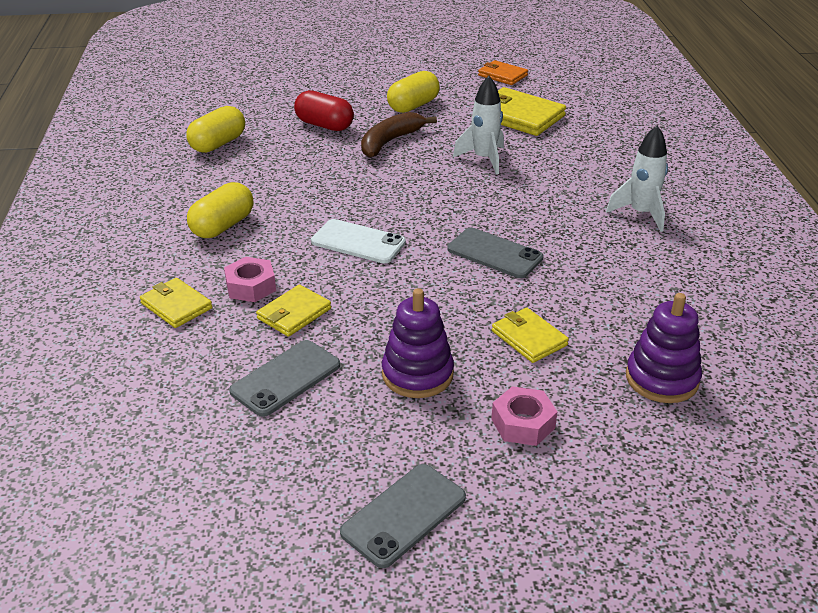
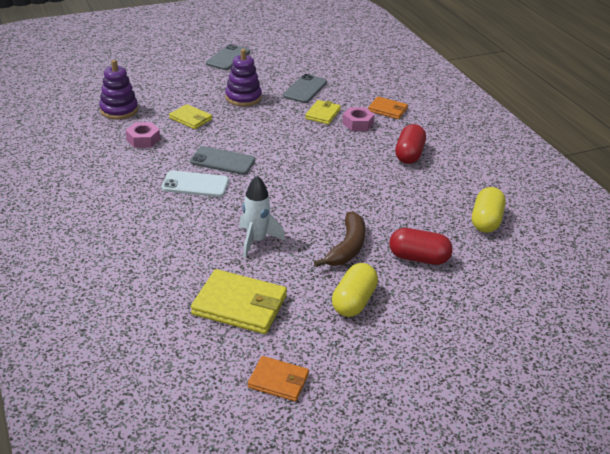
camera: 160 degrees right, 0 degrees up
(176, 306) = (387, 110): yellow wallet -> orange wallet
(223, 226) = (409, 154): yellow capsule -> red capsule
(358, 242) = (314, 156): white phone -> white phone (195, 184)
(523, 423) = (187, 87): pink nut -> pink nut (143, 139)
(641, 214) = (120, 206): white rocket -> none

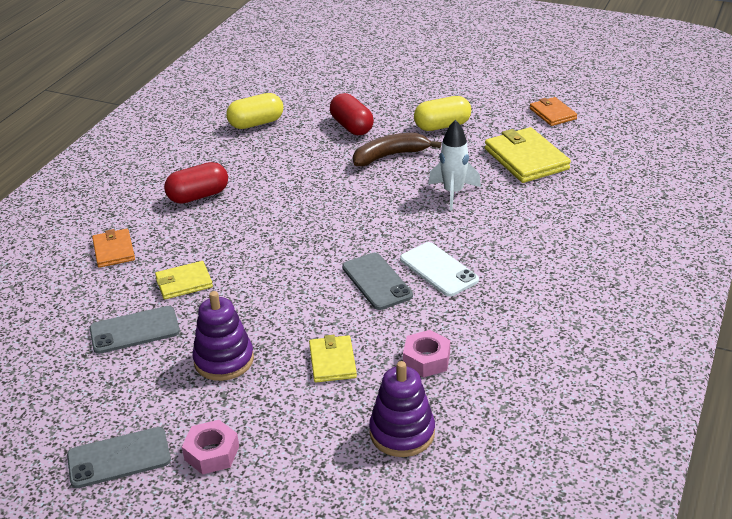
camera: 130 degrees left, 0 degrees up
(357, 123) = (174, 251): pink nut -> pink nut (212, 453)

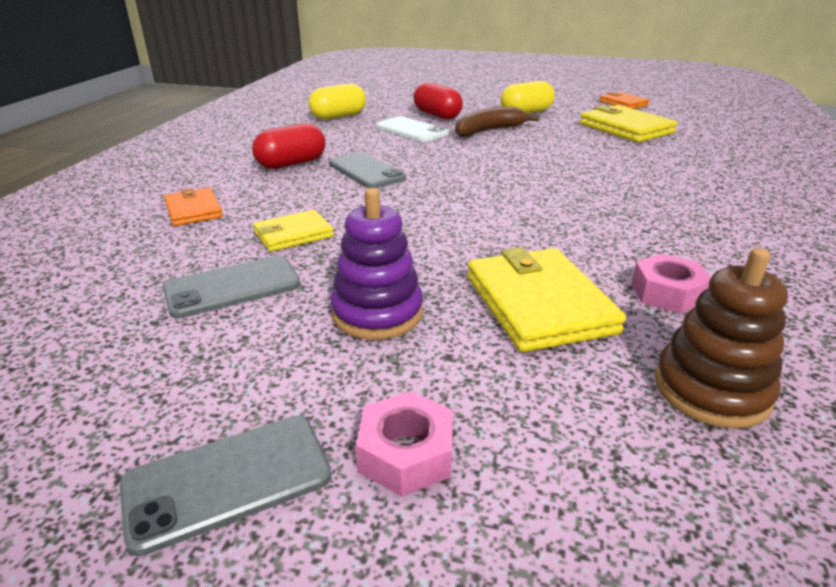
camera: 10 degrees left, 5 degrees down
(332, 361) = (538, 304): yellow wallet -> yellow wallet, size x1.70
(377, 281) = (542, 221): grey phone -> grey phone (366, 171)
(402, 433) = (711, 390): purple stacking toy -> brown stacking toy
(438, 270) = (607, 207): white phone -> white phone (411, 130)
(453, 193) = (573, 151): white rocket -> none

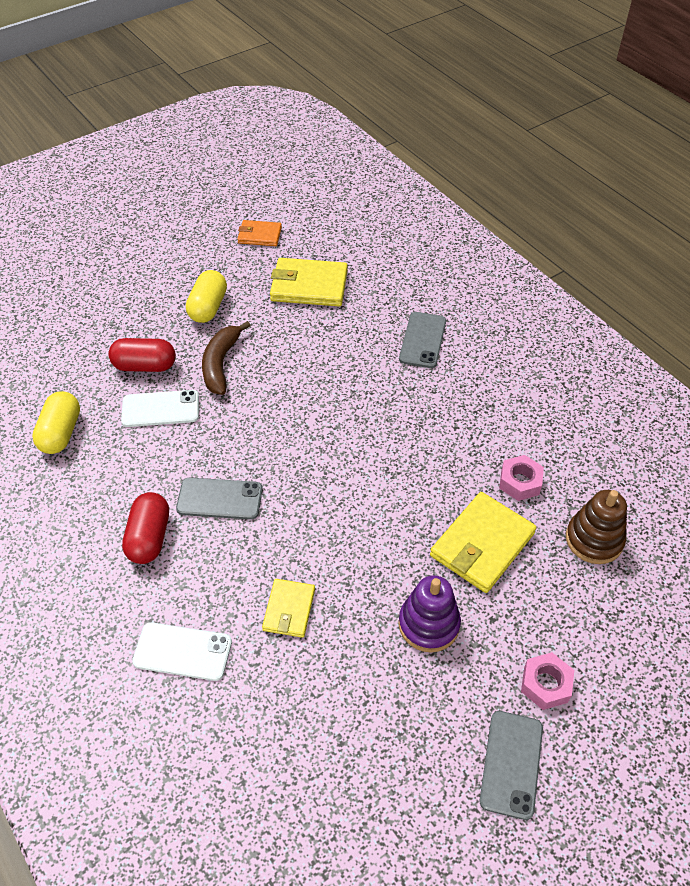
camera: 50 degrees left, 20 degrees up
(193, 210) = (182, 651): orange wallet -> white phone
(232, 287) = (334, 682): grey phone -> grey phone (422, 340)
(538, 304) = (482, 545): yellow wallet -> yellow wallet turned 75 degrees counterclockwise

